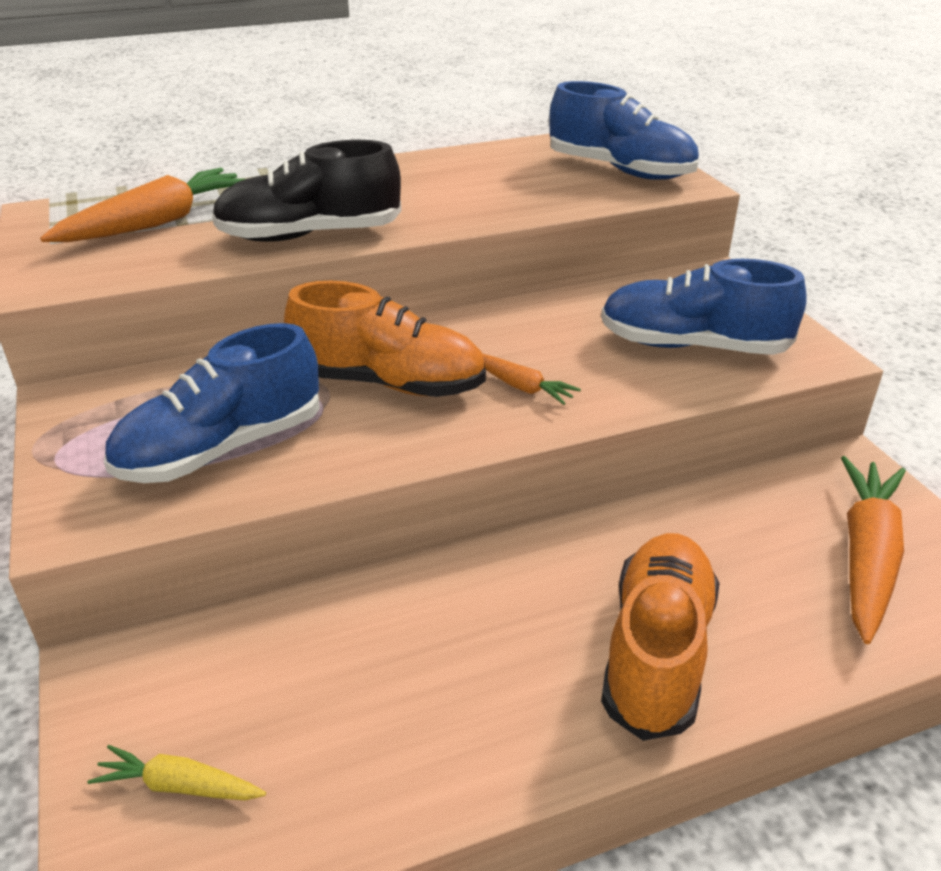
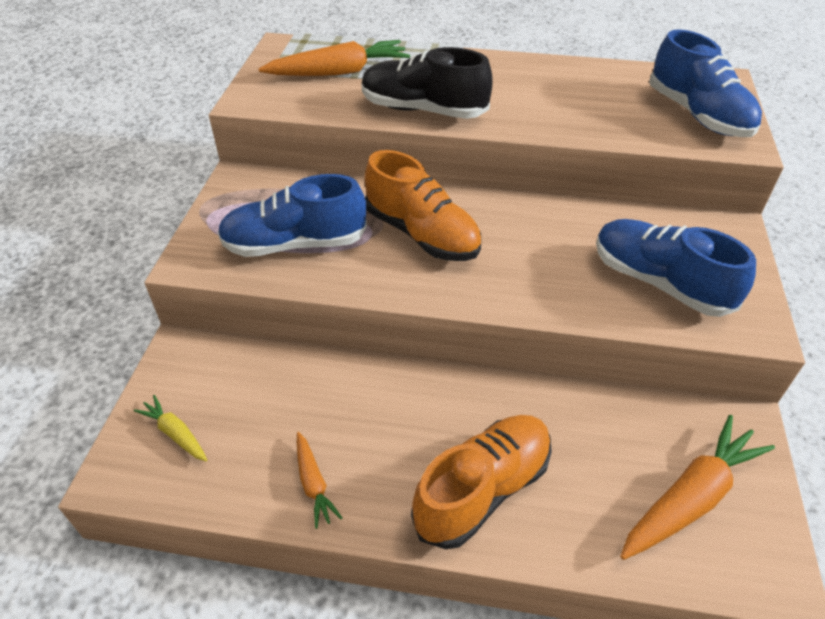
camera: 30 degrees right, 10 degrees up
(521, 386) = (506, 269): orange carrot -> orange carrot (313, 484)

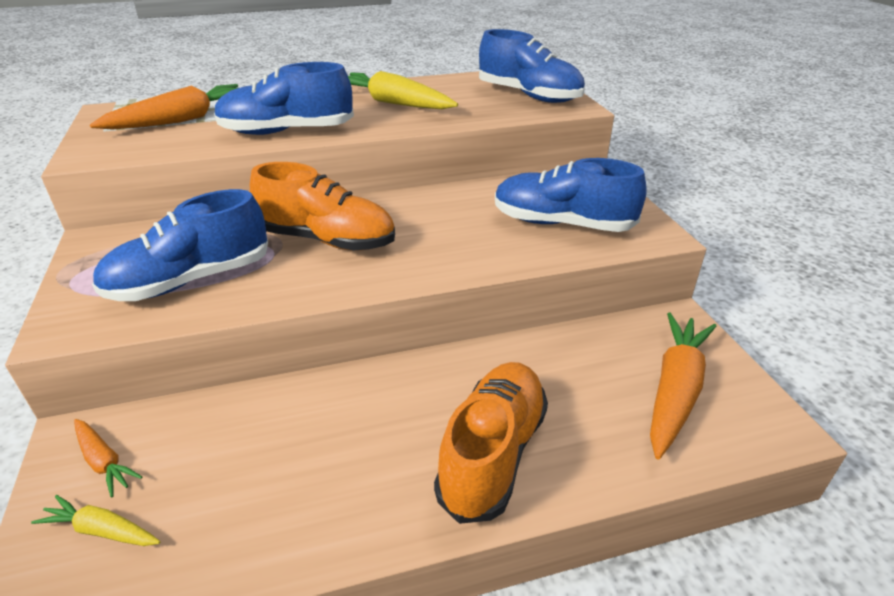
camera: 25 degrees left, 10 degrees down
(313, 484) = (307, 518): orange carrot -> orange carrot (104, 461)
(423, 110) = (286, 132): black shoe -> blue shoe
(544, 93) = (393, 103): none -> yellow carrot

